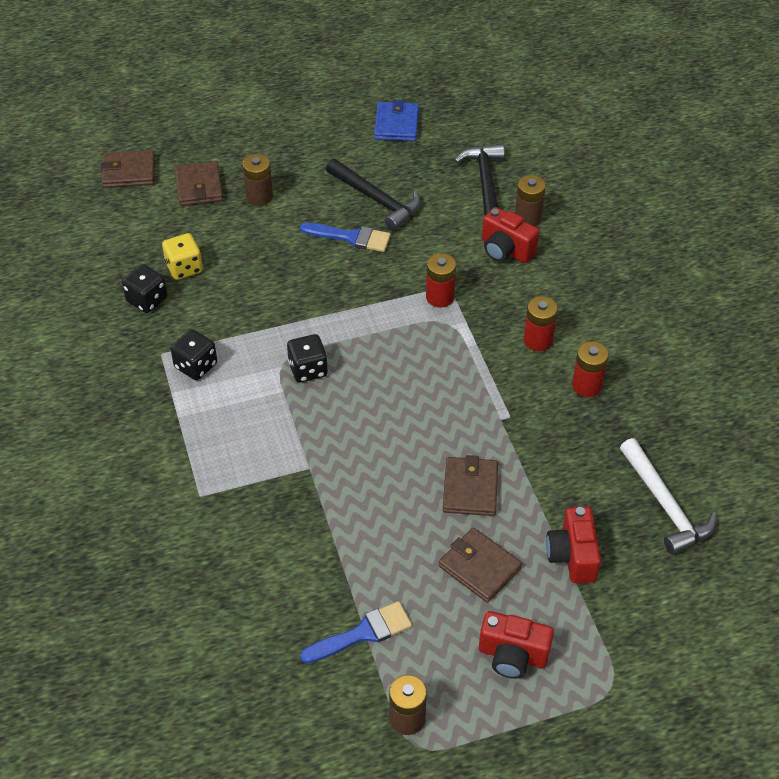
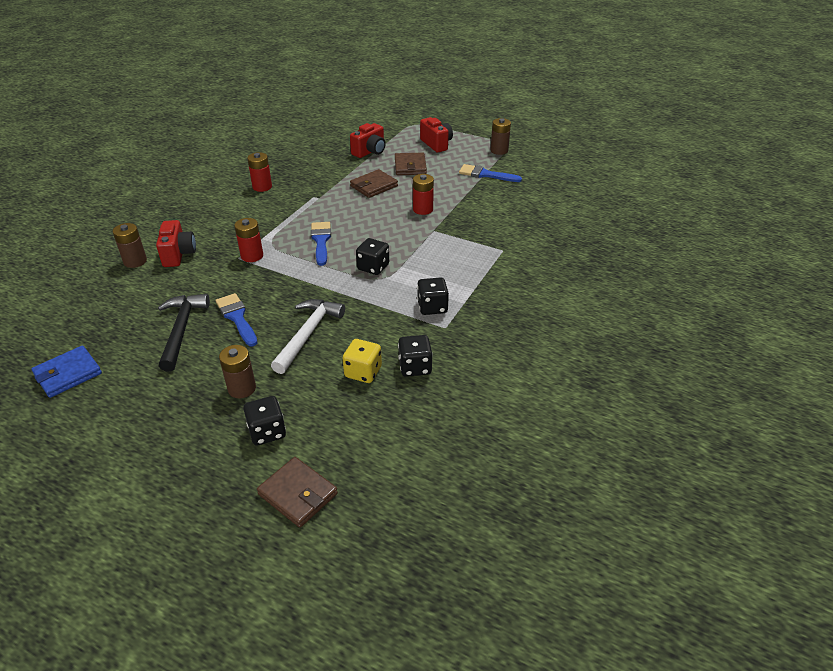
camera: 135 degrees left, 10 degrees down
(199, 186) = (267, 432): brown wallet -> black dice
(404, 362) = (321, 241): none -> blue brush
(485, 184) = (112, 294): black hammer -> none
(538, 340) = (247, 212): red battery -> red battery (423, 209)
(665, 505) = (310, 145): white hammer -> white hammer (308, 334)

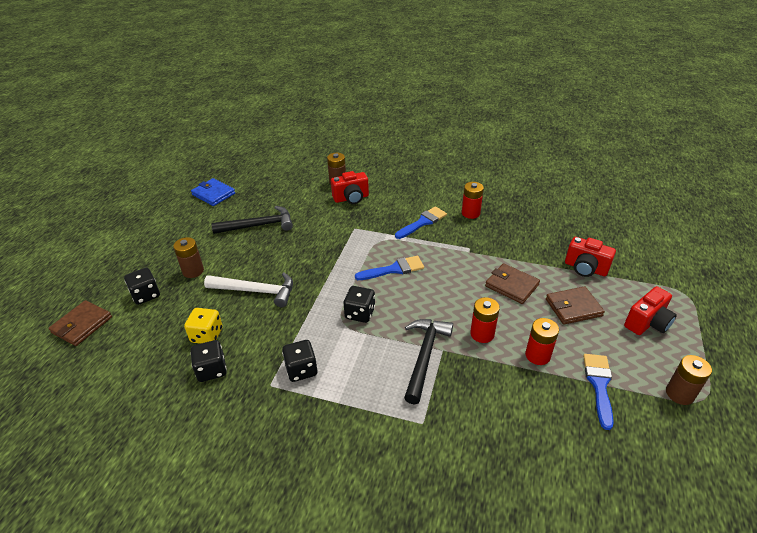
camera: 80 degrees right, 0 degrees up
(237, 318) = (275, 248): blue brush -> blue brush (422, 222)
(252, 256) = (359, 234): red battery -> red battery (537, 355)
(437, 239) = (425, 356): none -> black hammer

